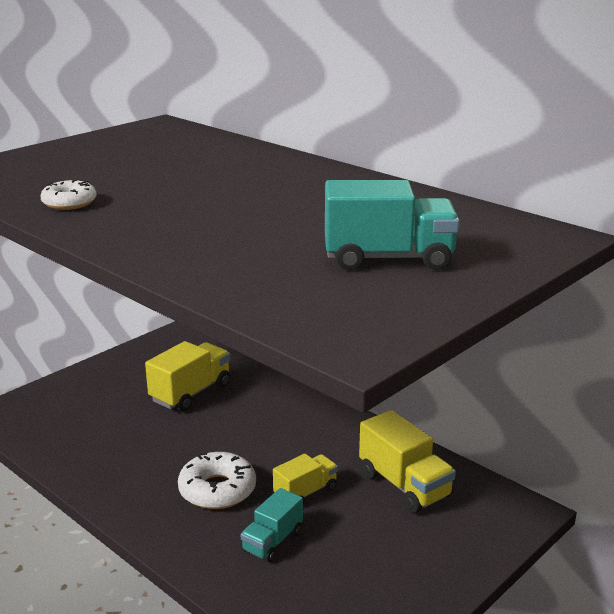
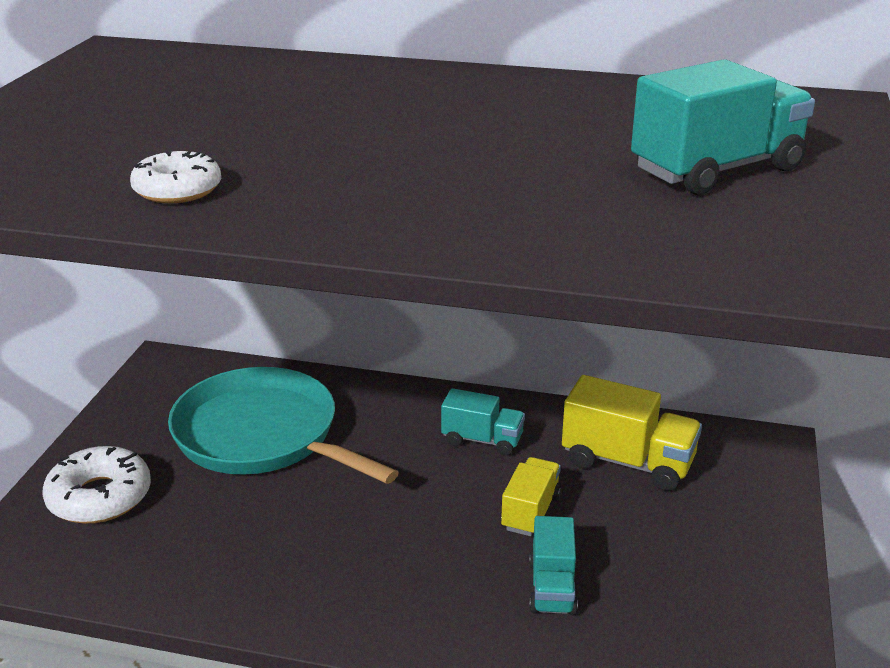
camera: 30 degrees left, 5 degrees up
(191, 393) = (262, 436): yellow truck -> turquoise pan
(217, 490) = (423, 550): white donut -> white donut (99, 497)
(320, 438) = (482, 440): none -> turquoise truck

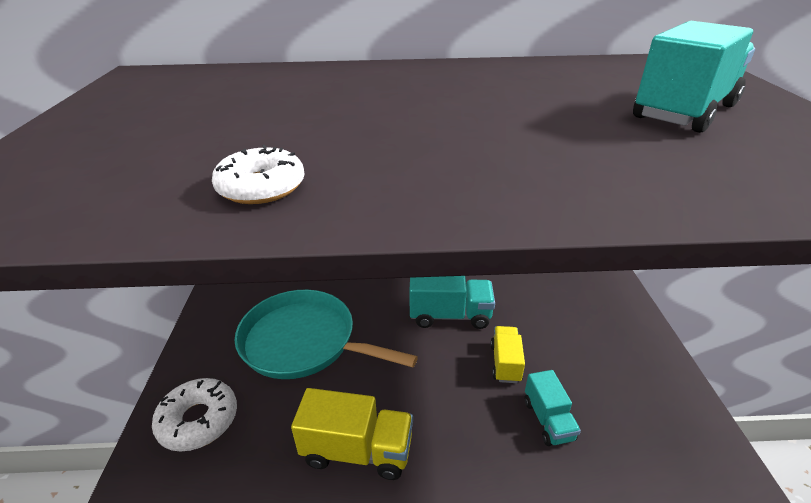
camera: 15 degrees left, 5 degrees up
(482, 440) = (450, 315): turquoise truck -> turquoise truck, size x1.58
(627, 462) = (544, 313): yellow truck -> yellow truck (357, 450)

